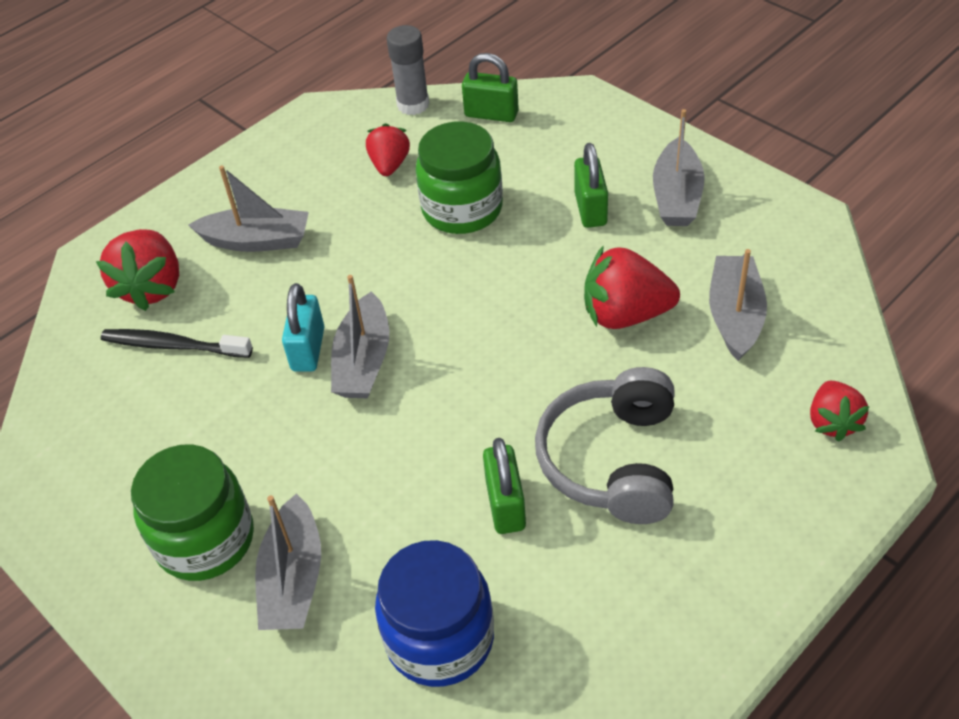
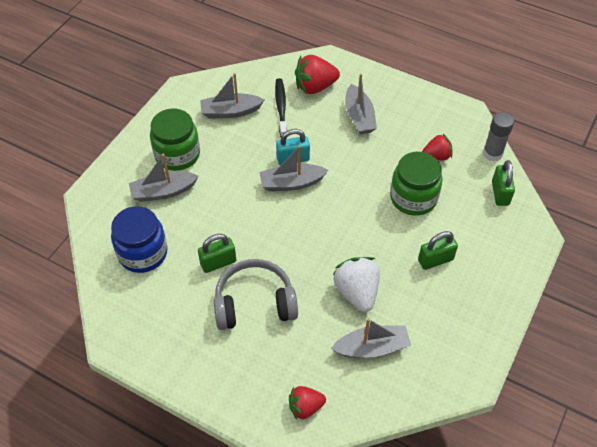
camera: 70 degrees right, 5 degrees up
(625, 314) = (357, 292): red strawberry -> white strawberry
(676, 196) = (463, 303): grey boat -> grey boat (230, 112)

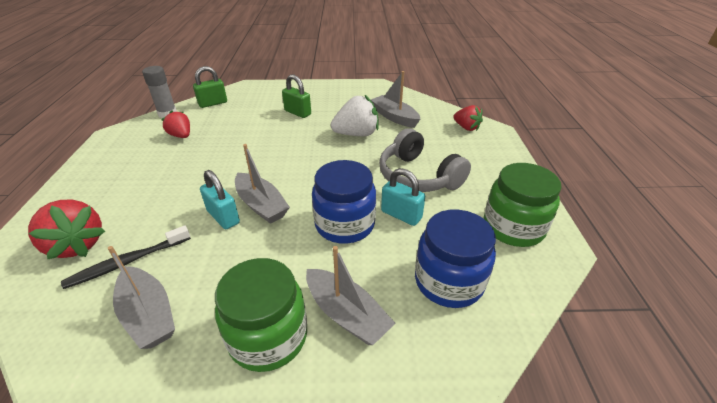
camera: 120 degrees left, 15 degrees down
(218, 262) = (401, 215): green padlock -> turquoise padlock
(234, 223) = (345, 224): none -> blue jar
(357, 292) = (356, 134): white strawberry -> white strawberry turned 150 degrees counterclockwise
(359, 116) = (133, 192): grey boat -> none
(413, 198) = (239, 135): green jar -> green jar (513, 227)

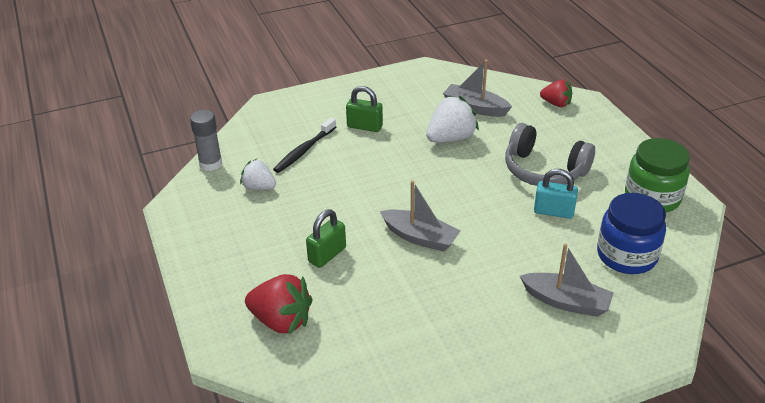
camera: 20 degrees left, 0 degrees up
(127, 262) = (347, 320): black toothbrush -> black toothbrush (304, 150)
(148, 315) = (411, 350): grey boat -> none
(181, 136) = (259, 187): red strawberry -> white strawberry
(213, 103) = (252, 137): green padlock -> green padlock (327, 255)
(223, 217) = (394, 258): turquoise padlock -> none
(268, 336) = (520, 334): green jar -> none
(345, 224) = (511, 234): blue jar -> none

